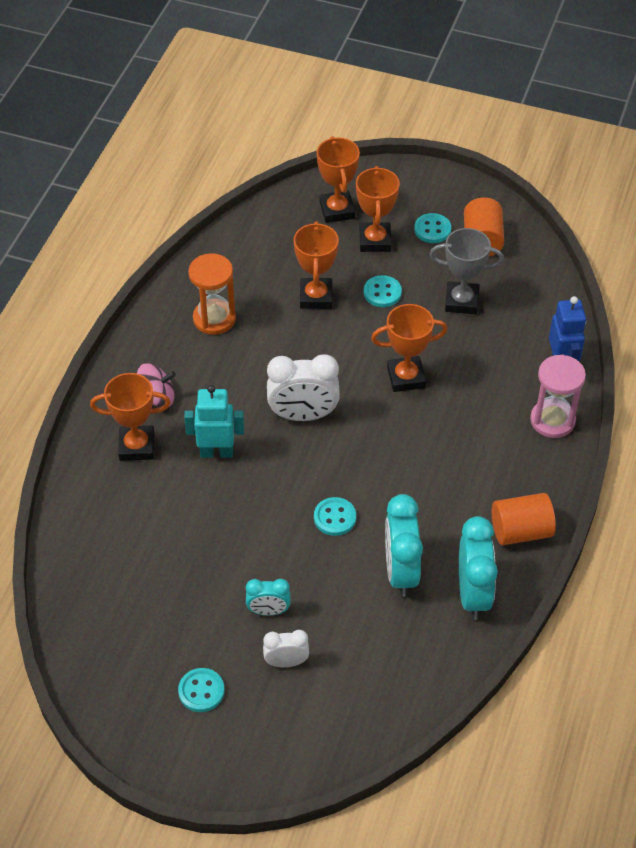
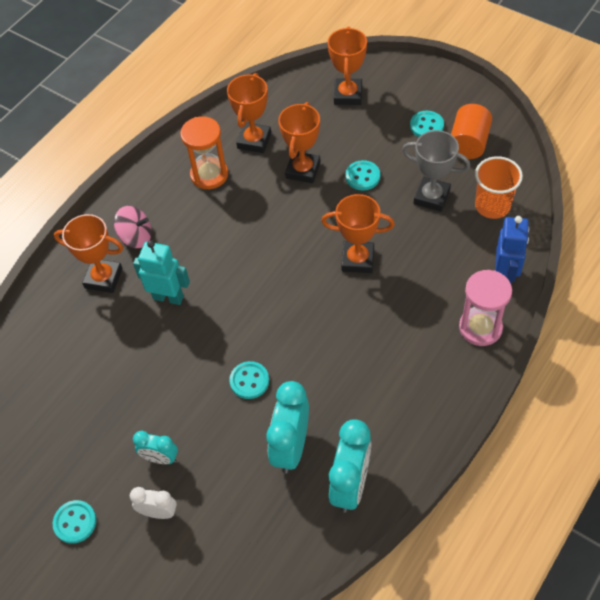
camera: 20 degrees right, 5 degrees up
(303, 415) = (254, 278): white clock -> none
(375, 240) = (372, 128): orange trophy -> orange trophy (254, 141)
(520, 531) = (415, 431): orange cylinder -> none
(526, 299) = (492, 206): none -> orange cup

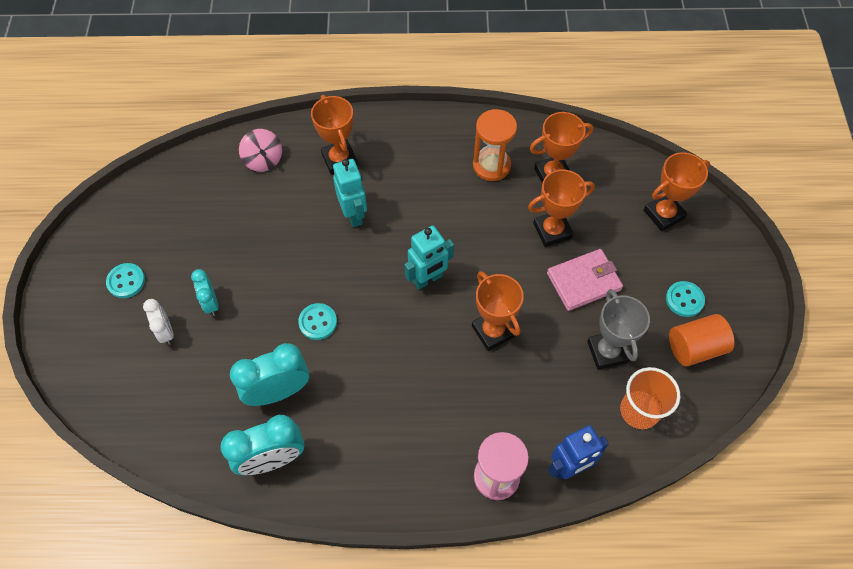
camera: 50 degrees right, 5 degrees up
(136, 237) = (392, 155): pink spinning top -> pink spinning top (263, 160)
(275, 277) = (428, 279): none -> turquoise robot
(362, 176) = (583, 281): turquoise button -> pink wallet

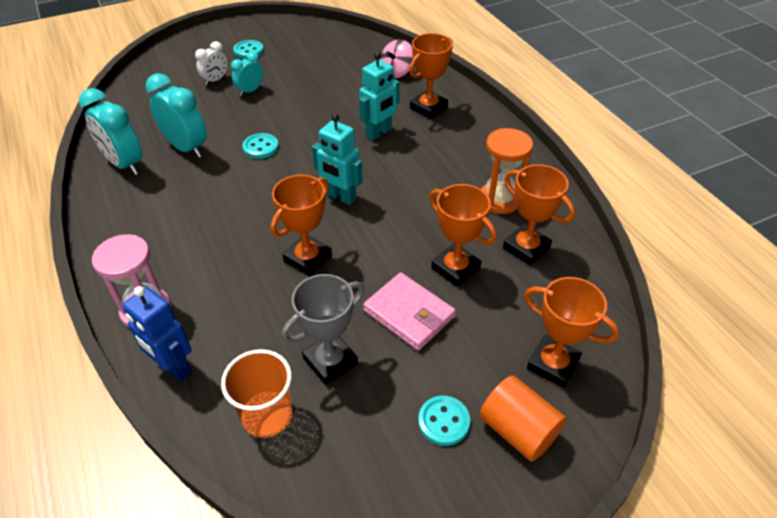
camera: 65 degrees right, 15 degrees down
(695, 347) = (381, 453): orange cylinder -> orange cylinder (518, 430)

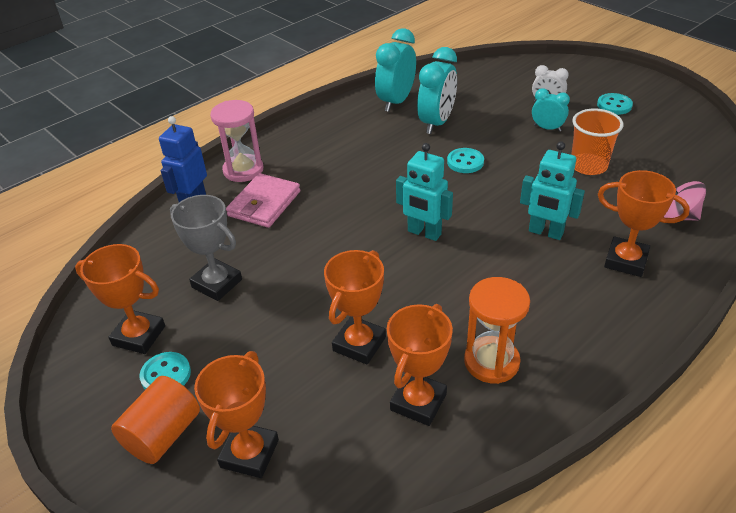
camera: 75 degrees right, 5 degrees down
(267, 415) = (157, 263): orange cup -> orange cup (588, 166)
(308, 259) = (330, 236): orange trophy -> orange trophy (139, 336)
(340, 197) = (424, 233): turquoise robot -> turquoise robot turned 75 degrees counterclockwise
(409, 313) = (285, 321): pink wallet -> pink wallet (264, 204)

